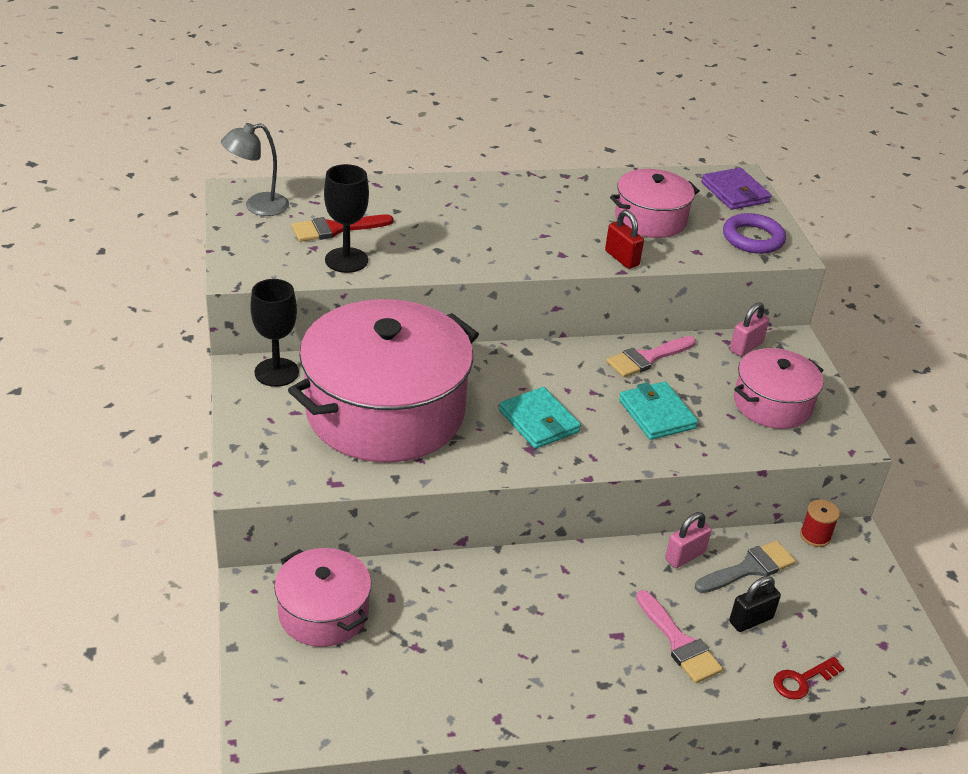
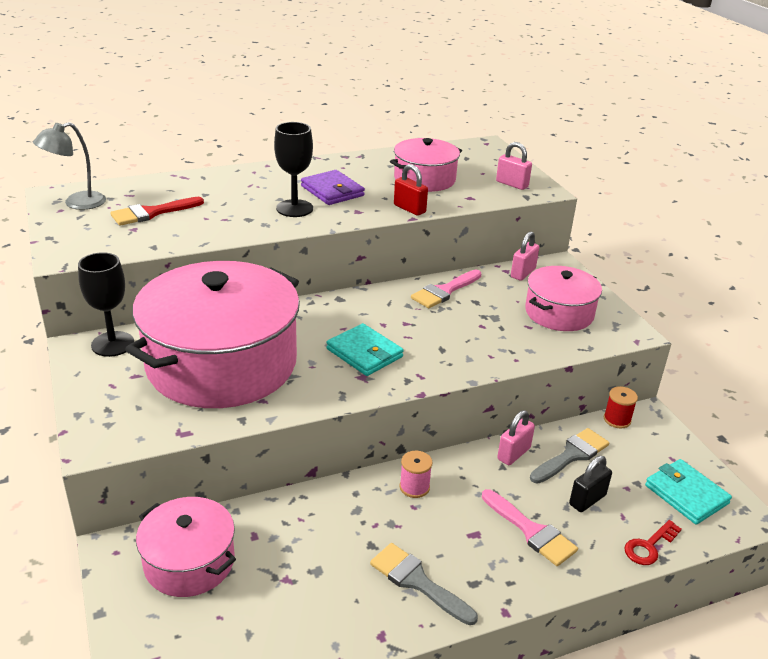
camera: 10 degrees left, 5 degrees down
(346, 260) = (166, 235): black goblet -> black goblet (294, 208)
(545, 672) = (417, 581): none -> grey brush
(567, 575) = (414, 487): none -> pink spool
(656, 414) = (465, 333): turquoise wallet -> turquoise wallet (686, 494)
(735, 192) = (486, 155): purple wallet -> purple wallet (332, 191)
(753, 238) = (512, 184): purple ring -> pink padlock

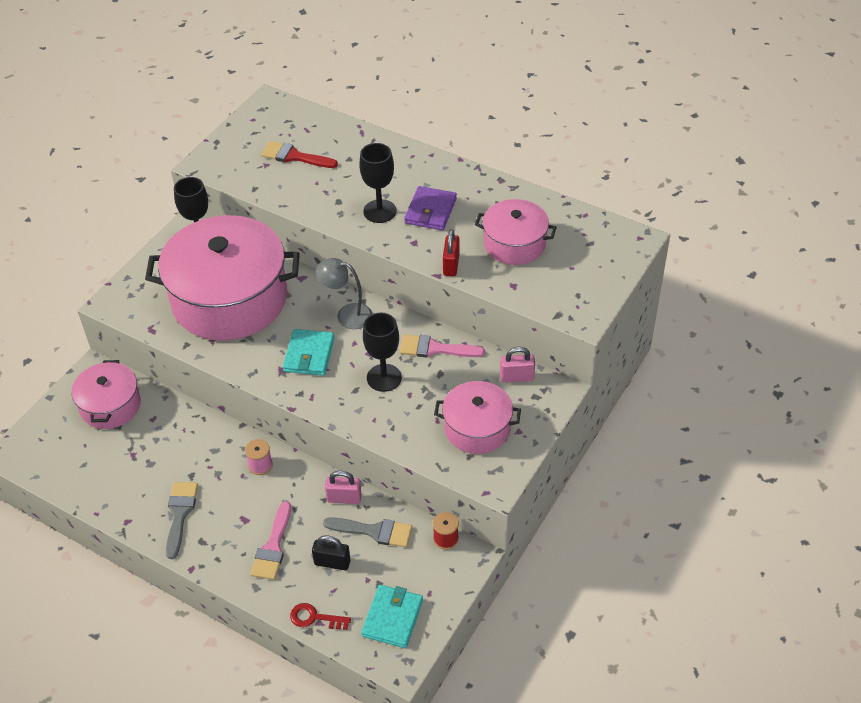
camera: 55 degrees right, 15 degrees up
(76, 203) = (268, 119): grey lamp -> grey lamp (347, 315)
(446, 328) = (384, 378): none -> black goblet
(512, 184) = (571, 295): pink padlock -> none

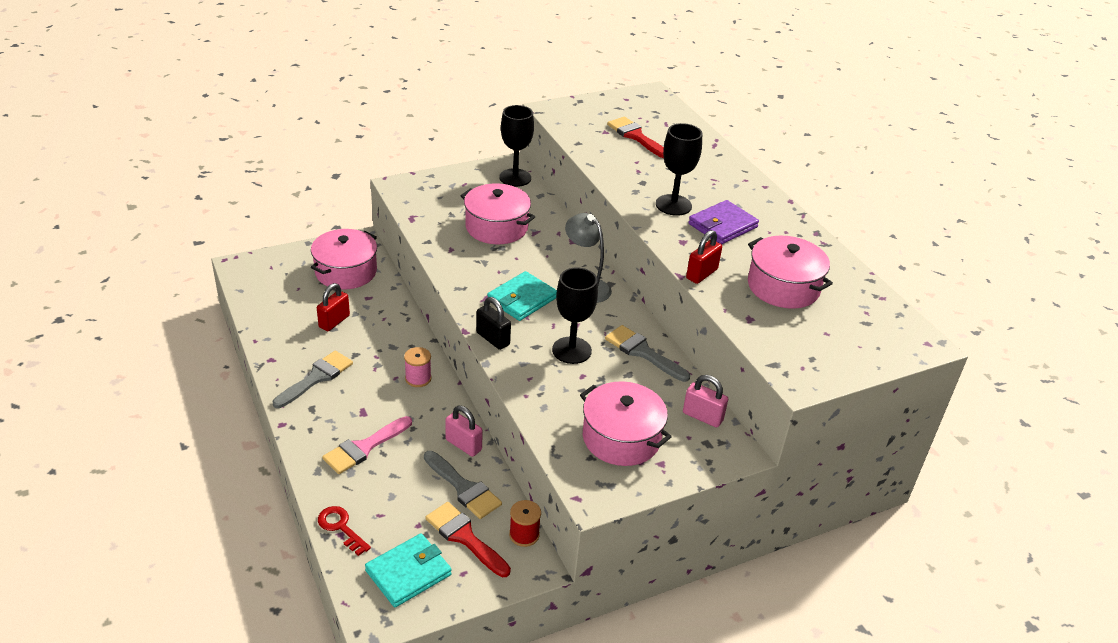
camera: 30 degrees right, 10 degrees down
(146, 457) = (334, 321): none -> red padlock
(229, 299) = (496, 227): pink pot -> pink pot, size x0.52
(332, 562) = (401, 491): black padlock -> black padlock (493, 339)
(407, 567) = (464, 537): none -> red brush
(435, 349) = (642, 352): pink brush -> grey brush

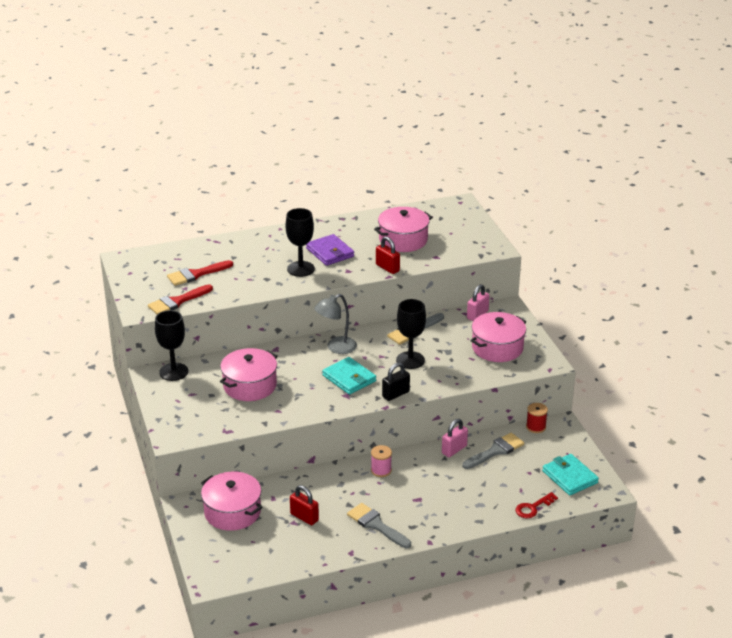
camera: 80 degrees left, 5 degrees down
(364, 447) = (456, 498): pink brush -> none
(464, 537) = (539, 452): red brush -> red brush (177, 302)

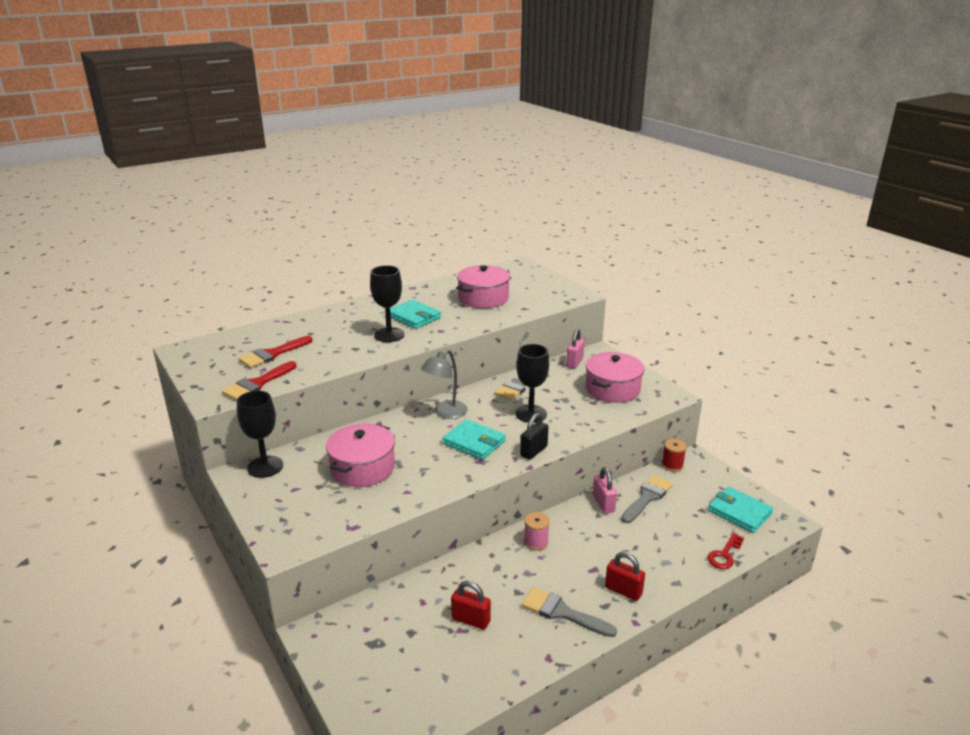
camera: 15 degrees left, 5 degrees down
(232, 512) = (377, 631): pink pot -> none
(330, 252) = (414, 317): purple wallet -> turquoise wallet
(387, 268) = (481, 323): red padlock -> red padlock (623, 591)
(454, 450) = (603, 504): pink padlock -> pink padlock turned 45 degrees counterclockwise

